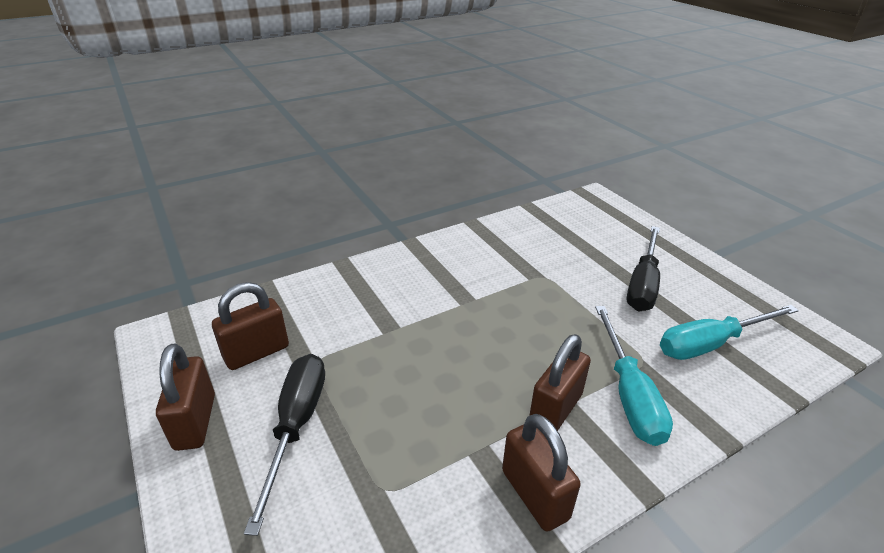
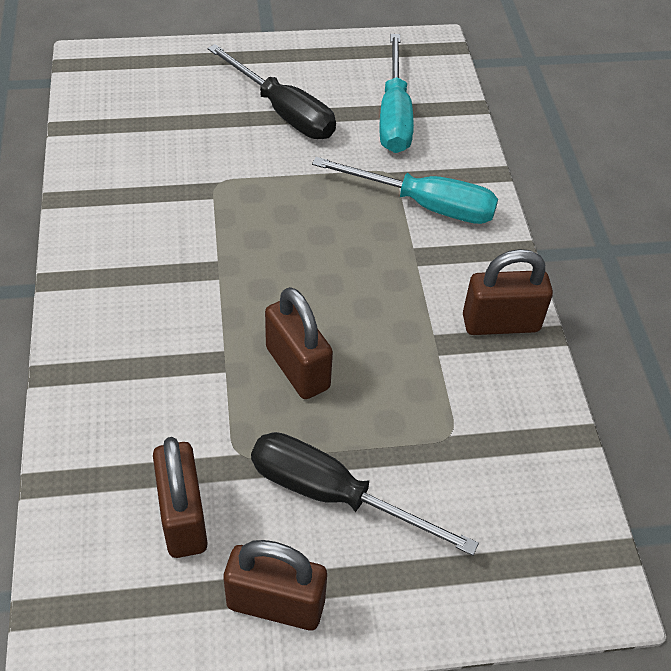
camera: 70 degrees left, 15 degrees up
(555, 409) = (416, 265): brown padlock -> brown padlock (297, 368)

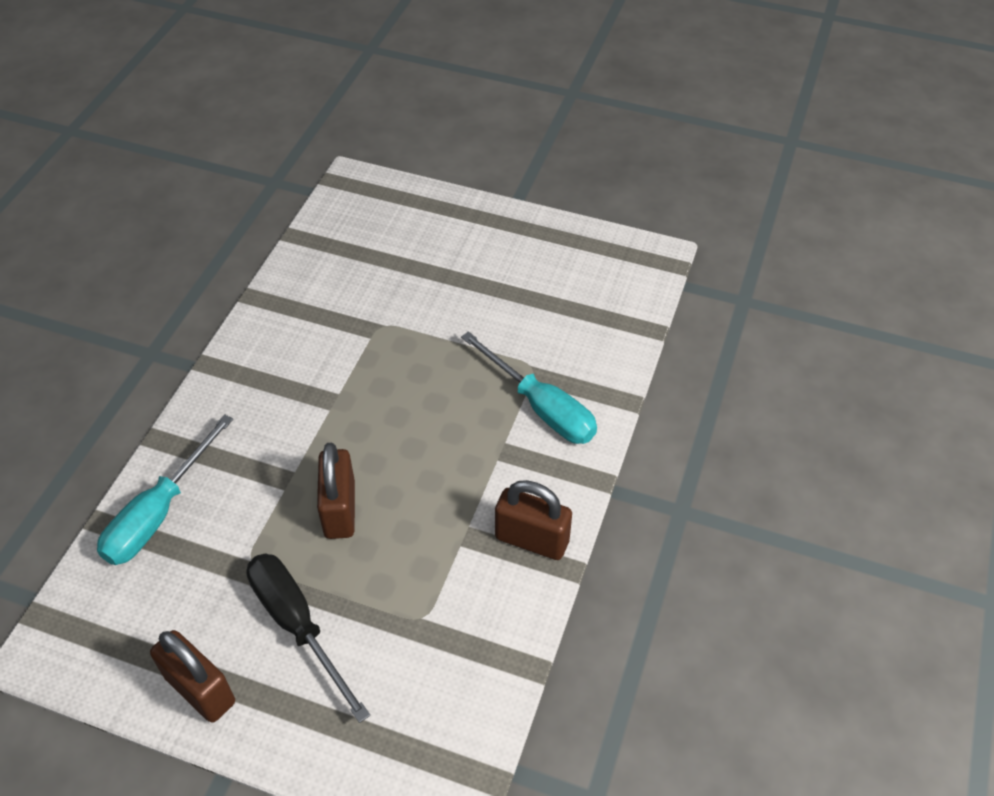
camera: 30 degrees right, 0 degrees up
(183, 517) = (179, 592): brown padlock -> none
(283, 112) = (478, 279): black screwdriver -> none
(394, 115) = (572, 314): turquoise screwdriver -> turquoise screwdriver (158, 513)

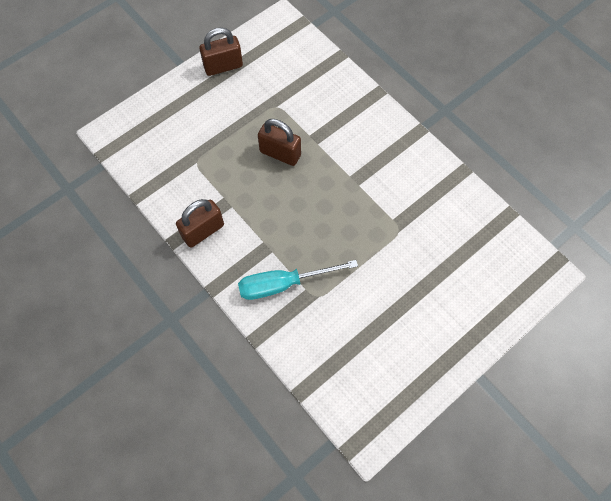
camera: 120 degrees right, 15 degrees up
(158, 513) = (328, 79): turquoise screwdriver -> none
(298, 625) = (228, 112): black screwdriver -> none

